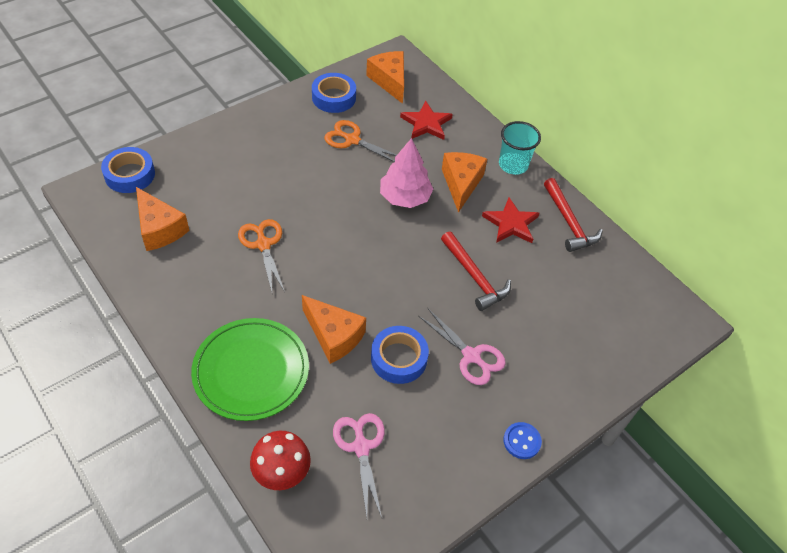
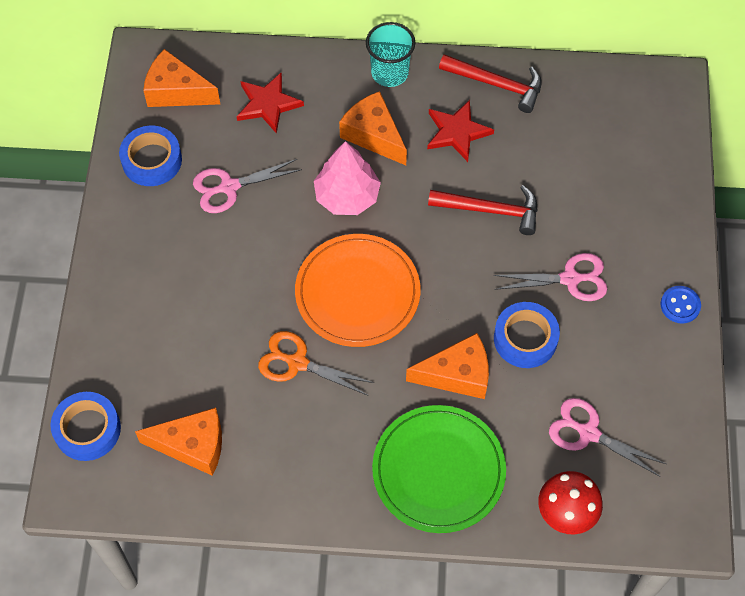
camera: 45 degrees left, 10 degrees up
(342, 244) = (357, 293): none -> orange plate
(352, 140) = (229, 187): orange scissors -> pink scissors

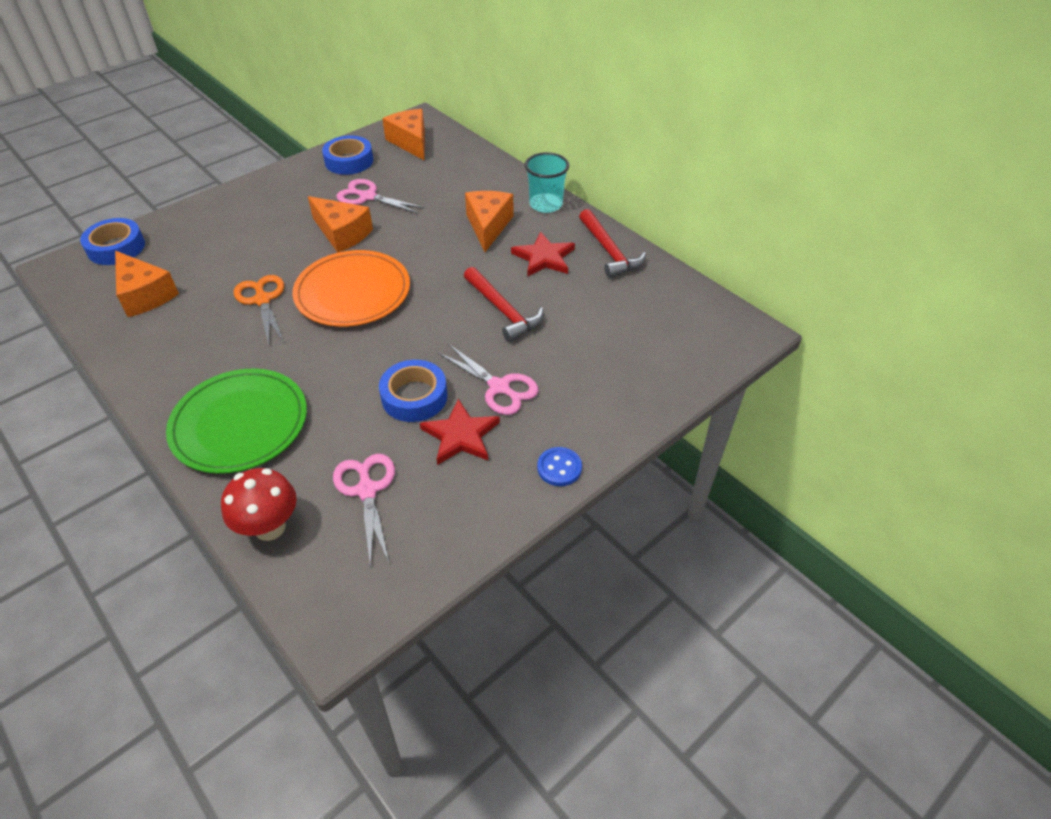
camera: 45 degrees right, 15 degrees down
(268, 104) = (450, 176): red star -> red star (461, 435)
(347, 196) = (425, 243): pink tree -> none
(457, 374) = (339, 380): orange cheese -> orange cheese (342, 233)

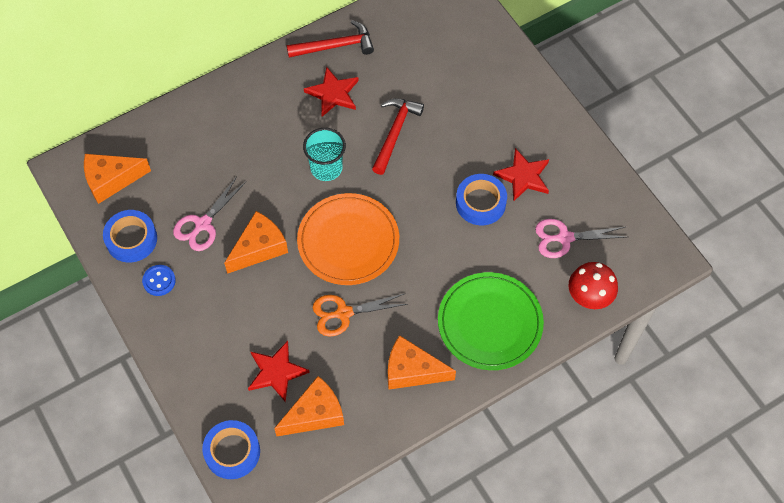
camera: 80 degrees left, 15 degrees up
(198, 263) = (276, 372): none -> red star
(488, 226) = (277, 129): orange cheese -> orange cheese (412, 371)
(499, 387) = (480, 146): pink scissors -> none
(503, 311) = (395, 133): red hammer -> red hammer turned 45 degrees counterclockwise
(546, 204) = (256, 79): turquoise cup -> turquoise cup (326, 168)
(559, 468) = (560, 121): blue button -> blue button (159, 281)

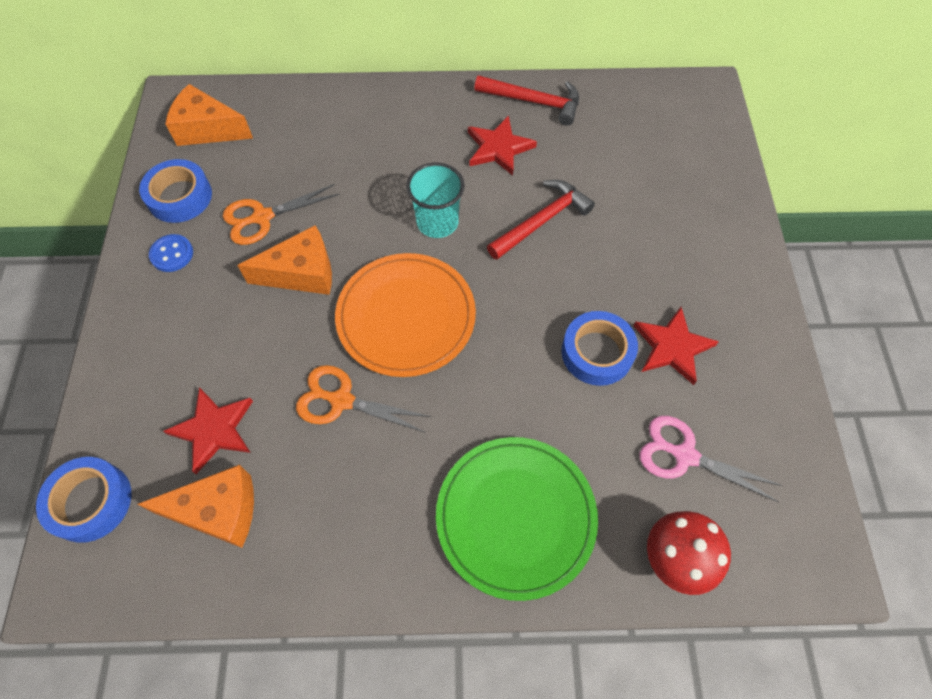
camera: 30 degrees right, 0 degrees up
(203, 224) = (262, 217): pink scissors -> orange scissors
(412, 371) = (374, 524): orange cheese -> none

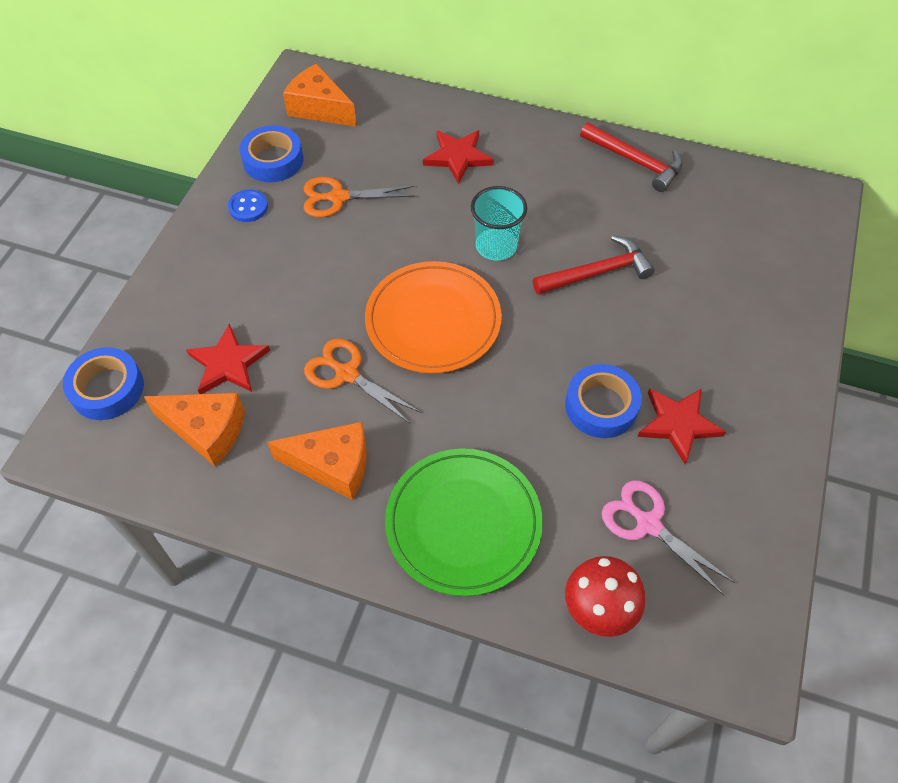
camera: 20 degrees right, 5 degrees down
(302, 273) = (354, 255): orange cheese -> orange cheese (333, 465)
(498, 148) = (582, 195): red star -> red star (458, 157)

